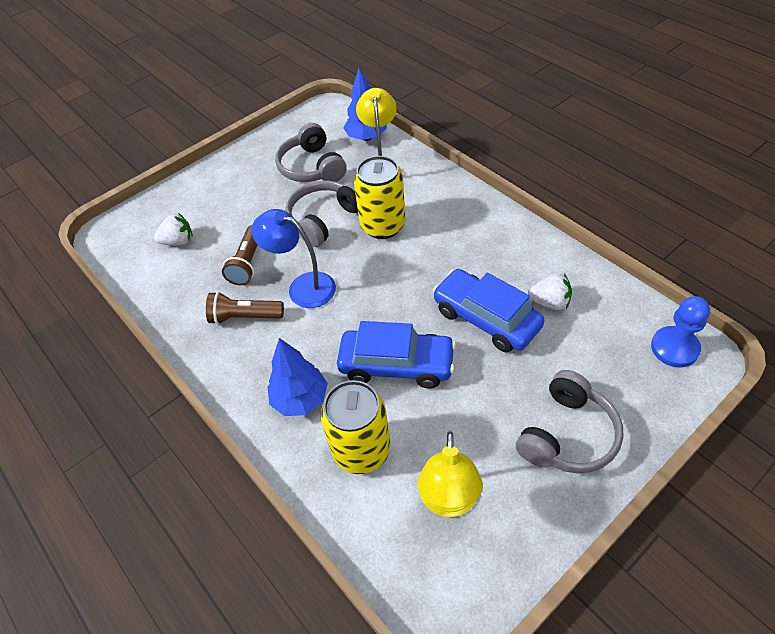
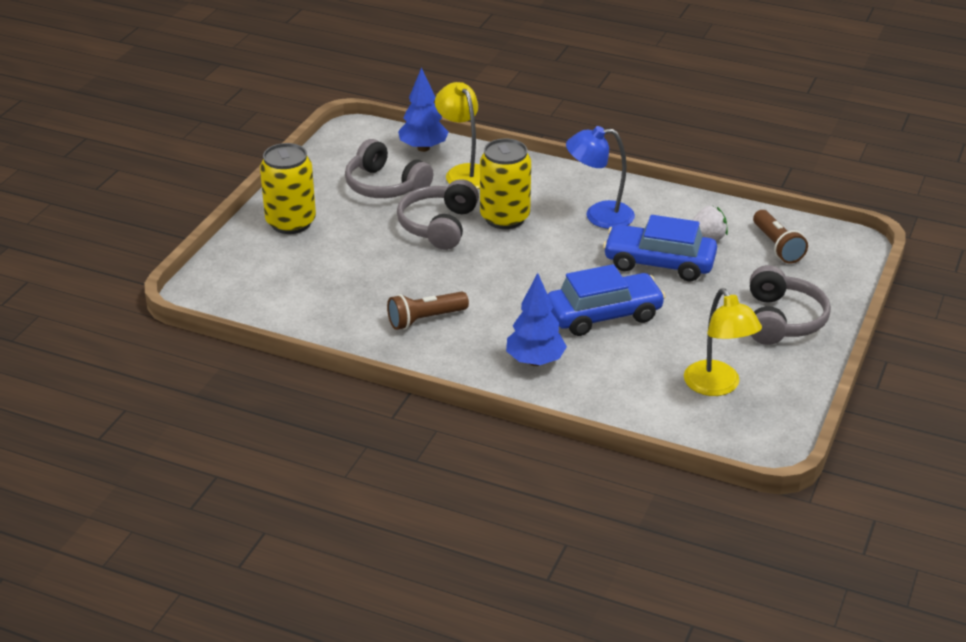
camera: 30 degrees left, 15 degrees down
(178, 241) = (292, 280): white strawberry -> none
(247, 263) = (388, 279): brown flashlight -> brown flashlight (777, 246)
(303, 287) = (464, 283): blue lamp -> blue lamp (599, 215)
(361, 450) = (619, 377): yellow can -> yellow can (291, 223)
(674, 348) = (829, 243): blue pawn -> none

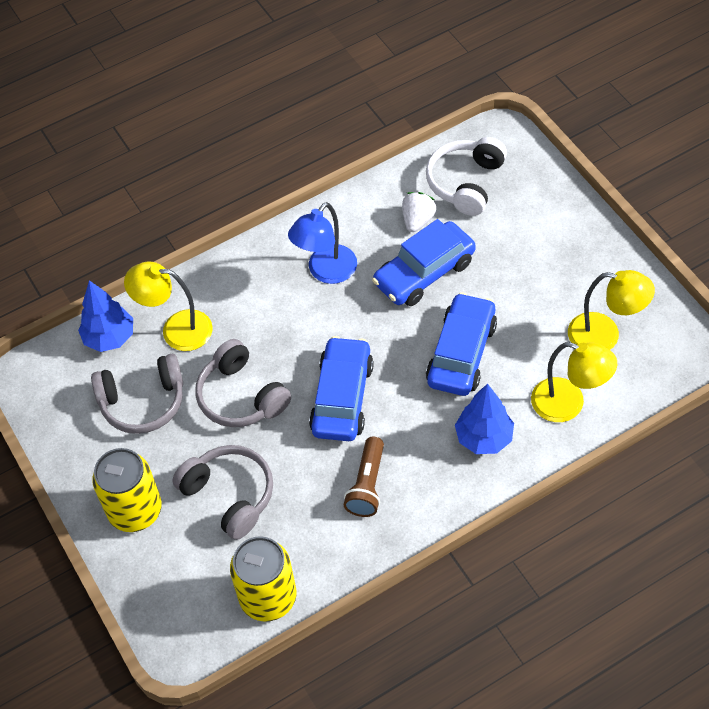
camera: 50 degrees left, 20 degrees up
(491, 273) = (342, 397): none -> blue car
(505, 218) = (271, 340): yellow can -> yellow can (268, 597)
(622, 394) = (568, 404): none -> yellow lamp
(777, 246) = (466, 183): brown flashlight -> white headphones
(782, 320) = (558, 242): grey headphones -> grey headphones (229, 495)

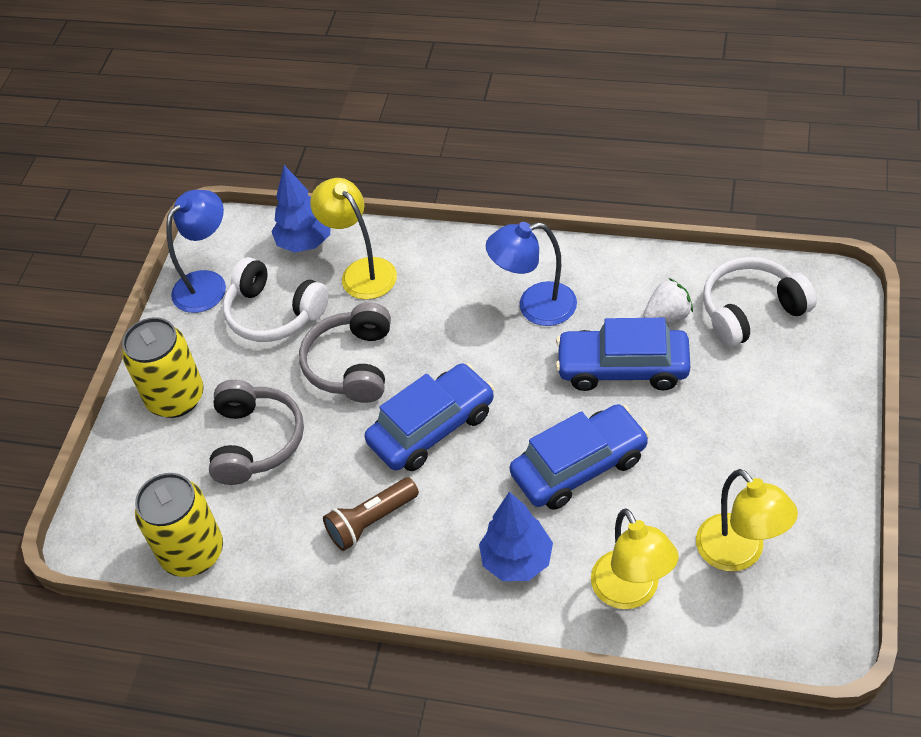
camera: 45 degrees right, 5 degrees down
(66, 417) = (208, 284): none -> blue lamp
(143, 402) = (274, 313): grey headphones -> white headphones

